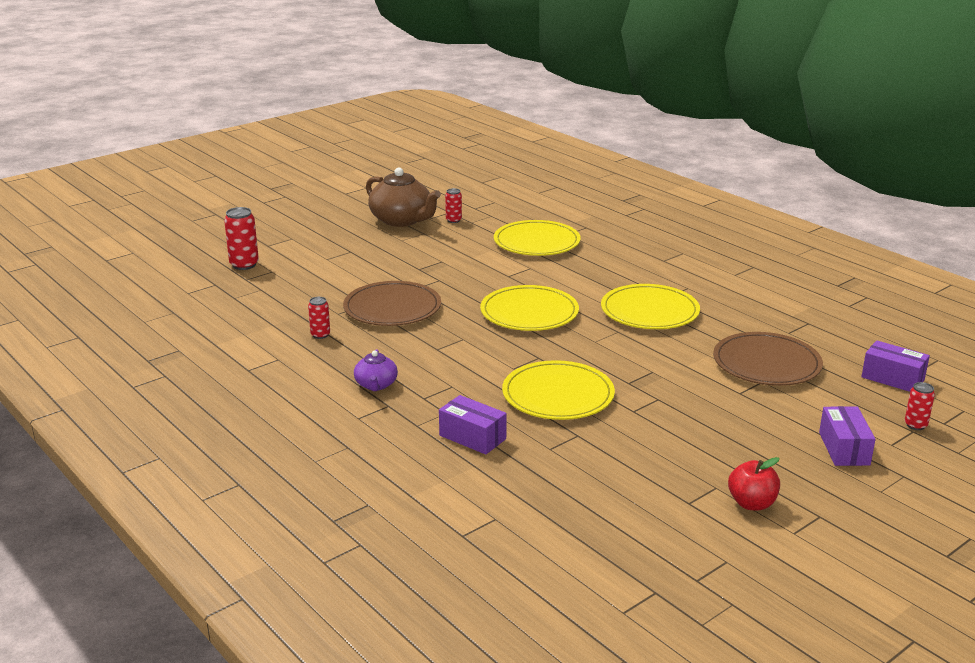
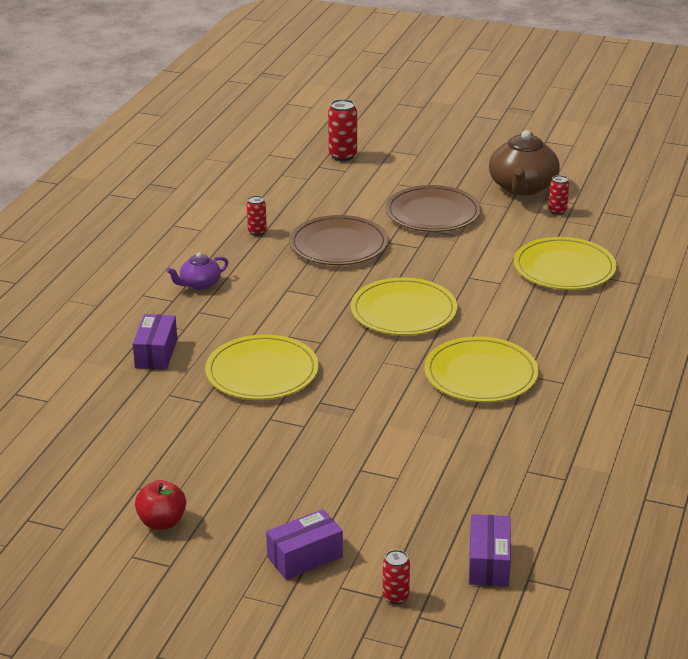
camera: 60 degrees right, 5 degrees up
(766, 363) = (439, 472): brown plate -> brown plate (432, 213)

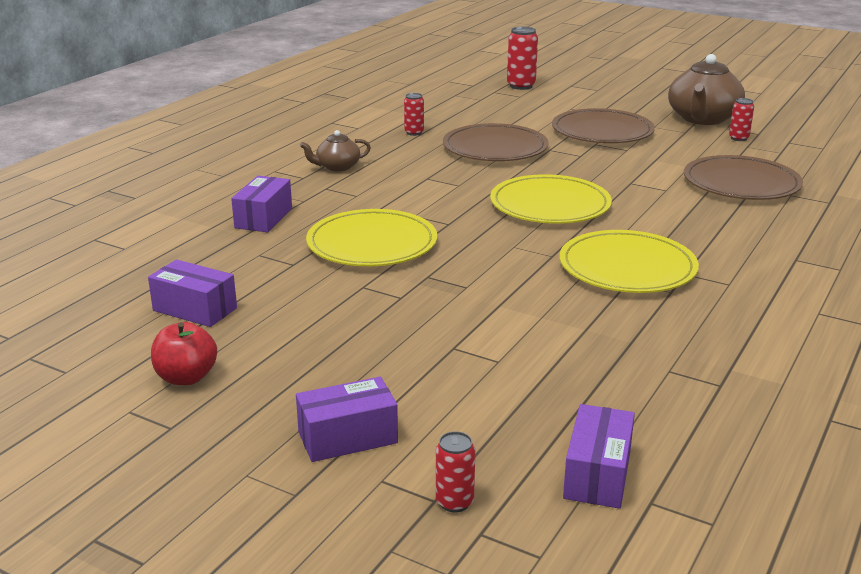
camera: 10 degrees right, 5 degrees down
(139, 457) = (195, 309): none -> purple box
(199, 284) = (337, 167): purple teapot -> brown teapot
(564, 268) = (741, 183): yellow plate -> brown plate

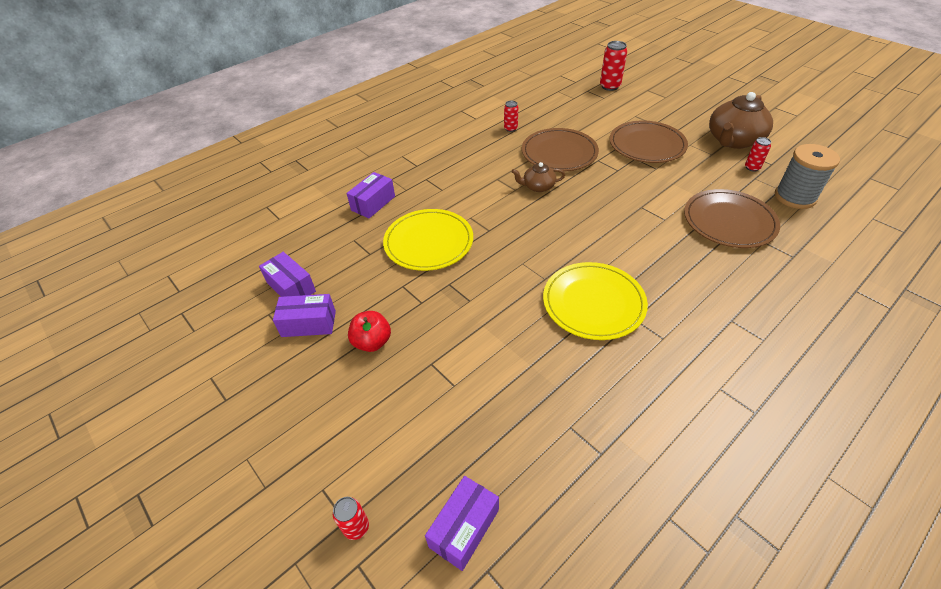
camera: 20 degrees right, 20 degrees up
(186, 377) = (256, 353): red apple -> red apple (372, 342)
(337, 167) = (443, 158): brown teapot -> brown teapot (538, 186)
(348, 437) = (321, 440): purple box -> purple box (309, 324)
(550, 205) = (569, 222): yellow plate -> none
(801, 156) = (795, 197): none -> grey spool

